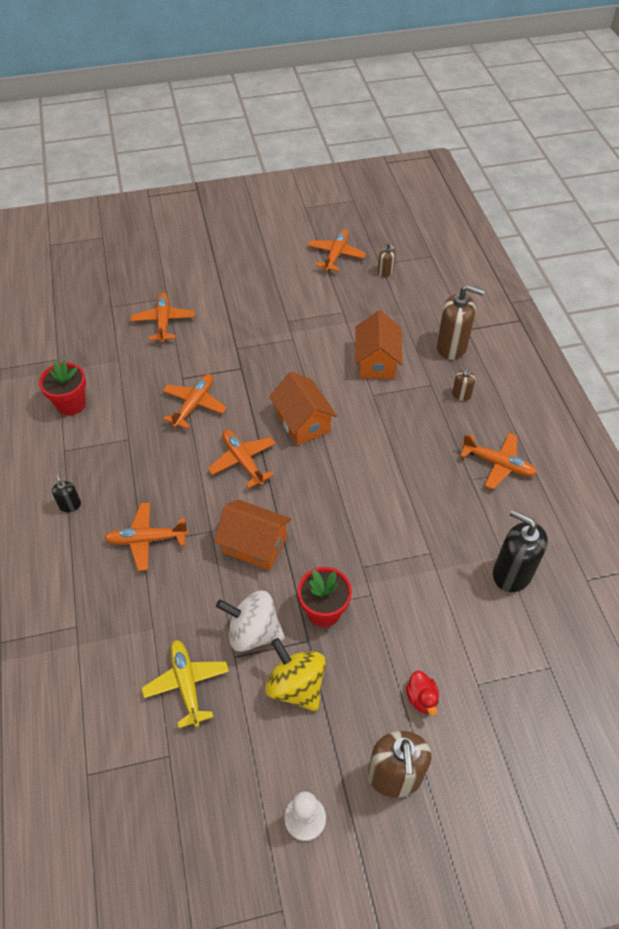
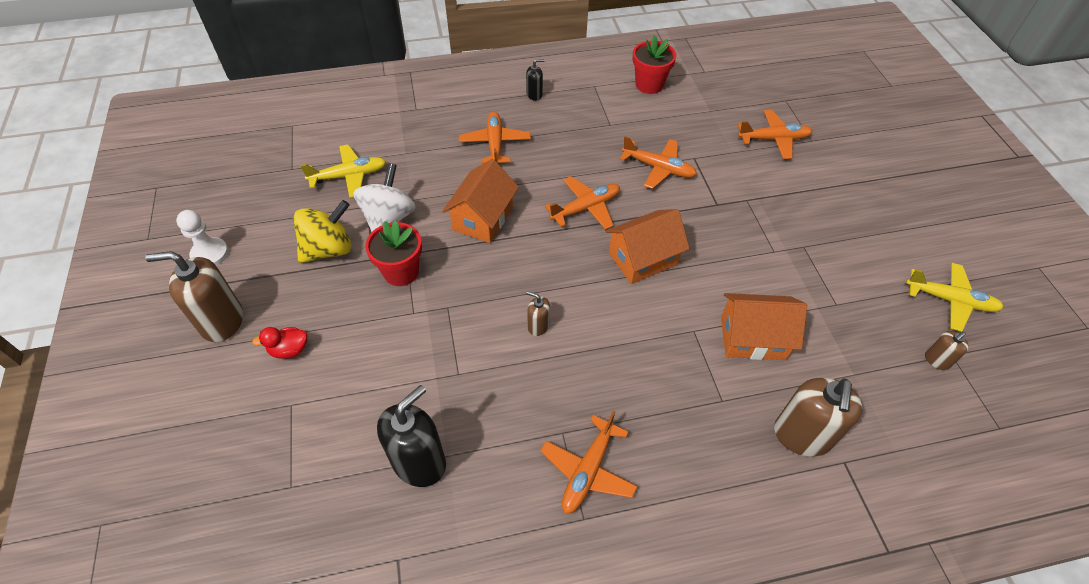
camera: 90 degrees right, 0 degrees up
(336, 255) = (950, 300): orange plane -> yellow plane
(461, 395) = (708, 437): brown soap dispenser -> brown soap dispenser (538, 326)

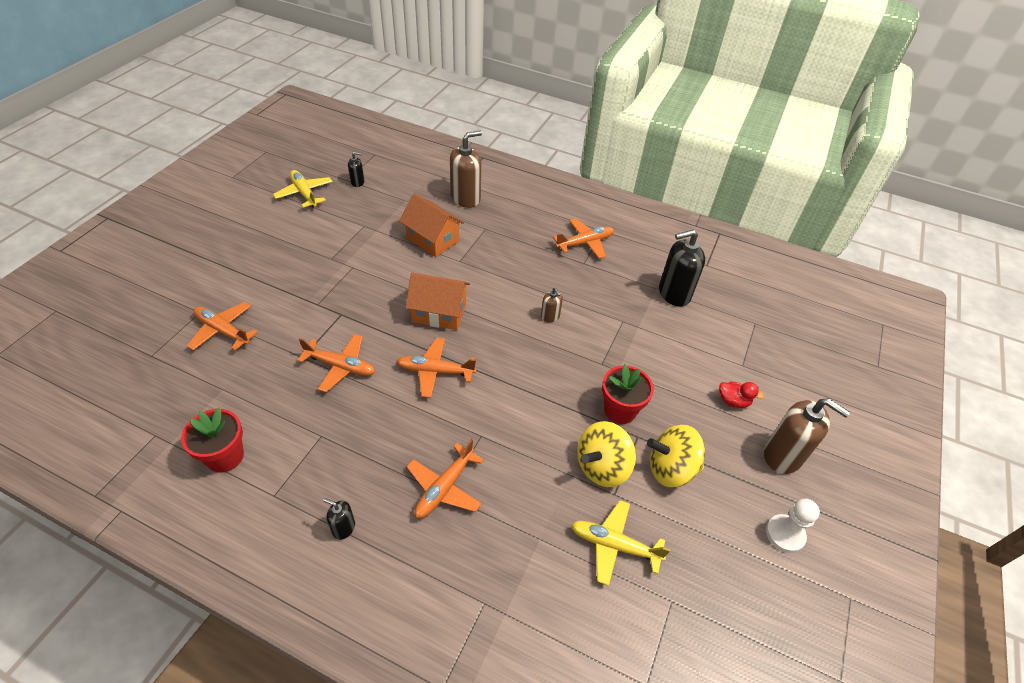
camera: 145 degrees left, 5 degrees down
(389, 218) = (602, 467): white spinning top -> yellow spinning top
(483, 218) = (522, 415): orange house -> none
(658, 168) = (340, 366): orange plane -> orange plane turned 135 degrees clockwise
(936, 360) = (357, 182): brown soap dispenser -> black soap dispenser

